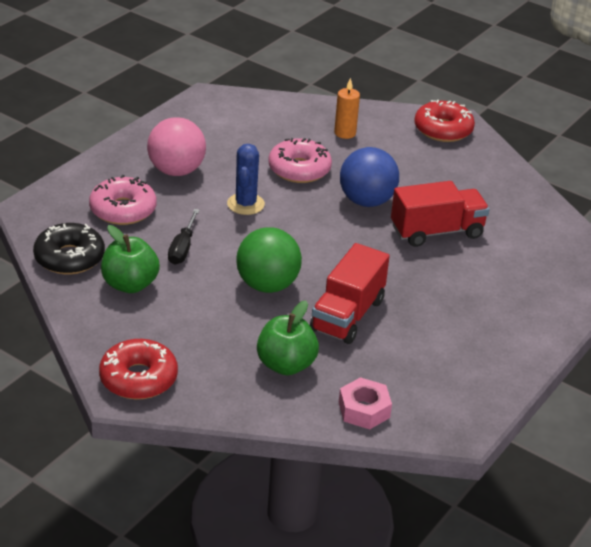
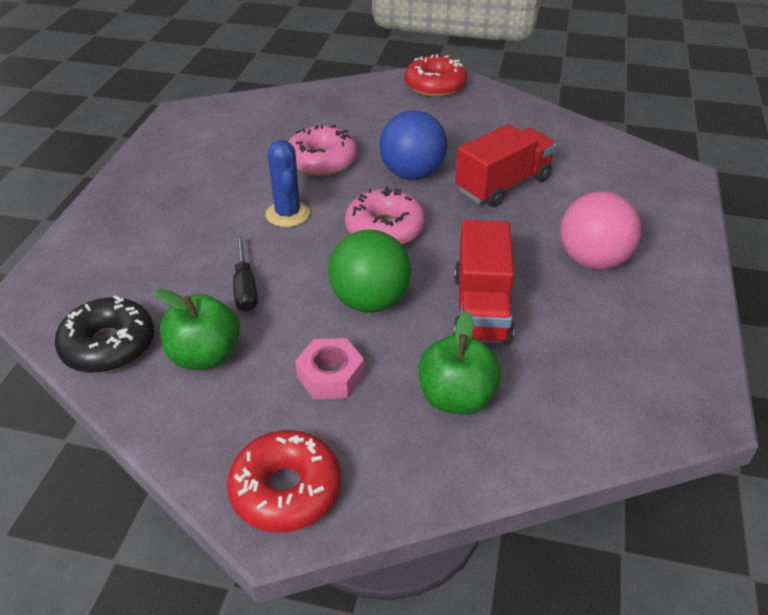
camera: 20 degrees left, 5 degrees up
(123, 210) = (148, 263): pink donut -> pink donut (385, 229)
(176, 171) = (188, 199): pink ball -> pink ball (593, 261)
(345, 133) = (344, 113): orange candle -> none
(364, 410) = (585, 425): pink nut -> pink nut (330, 376)

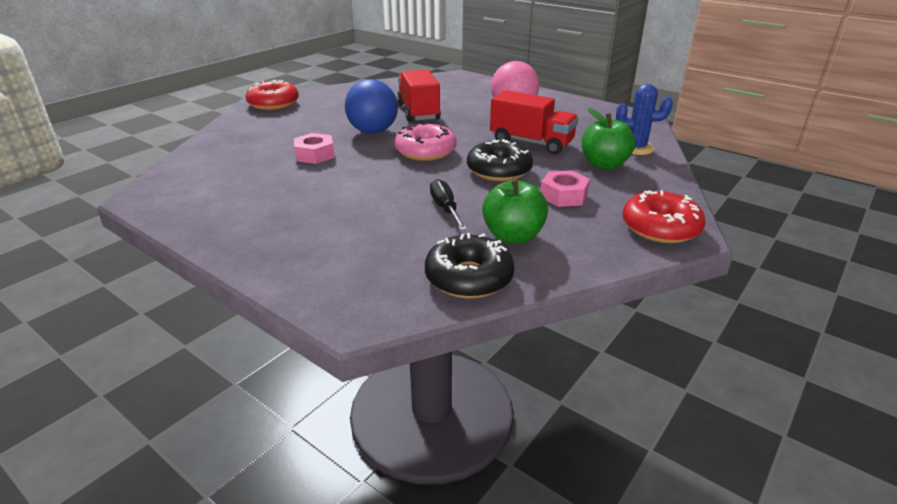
camera: 65 degrees left, 10 degrees down
(245, 288) = (445, 209): black screwdriver -> black screwdriver turned 120 degrees counterclockwise
(288, 214) = (369, 178): blue cactus -> blue cactus (636, 148)
(322, 161) = (315, 155): pink donut -> pink nut
(370, 301) = (499, 170): green ball -> black donut

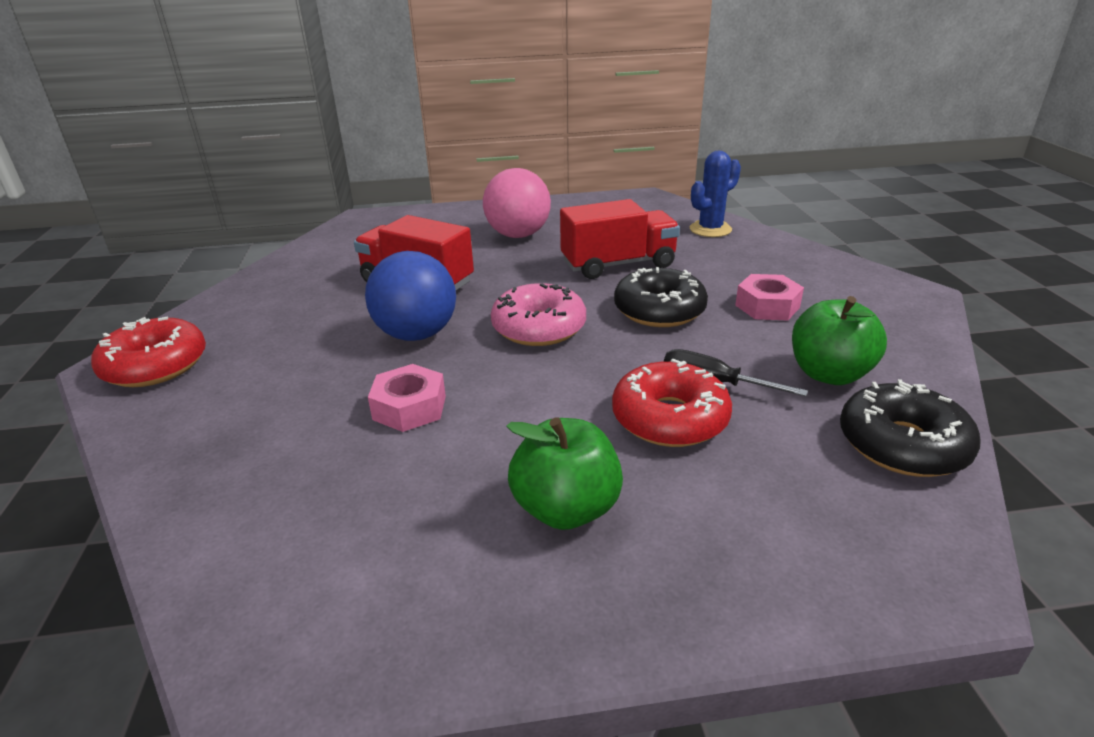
camera: 45 degrees left, 0 degrees up
(604, 165) = (725, 258): green apple -> green apple (566, 508)
(660, 227) = (888, 296): red donut -> red donut (669, 418)

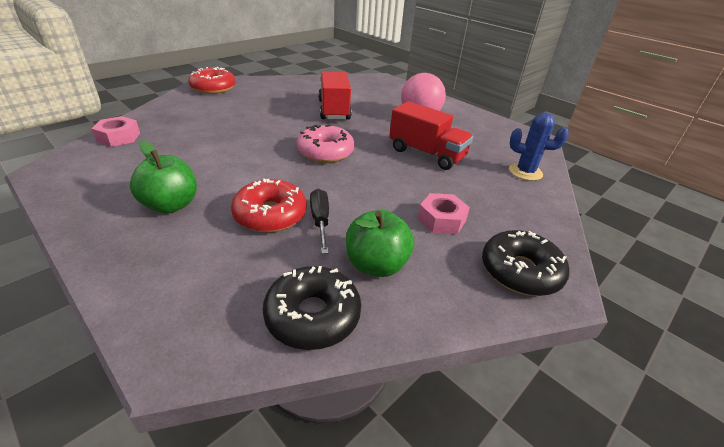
camera: 50 degrees right, 5 degrees up
(409, 407) = (224, 144): pink nut -> pink nut (118, 137)
(416, 334) = (286, 125): blue ball -> none
(659, 310) = (386, 181): black donut -> black donut (520, 271)

